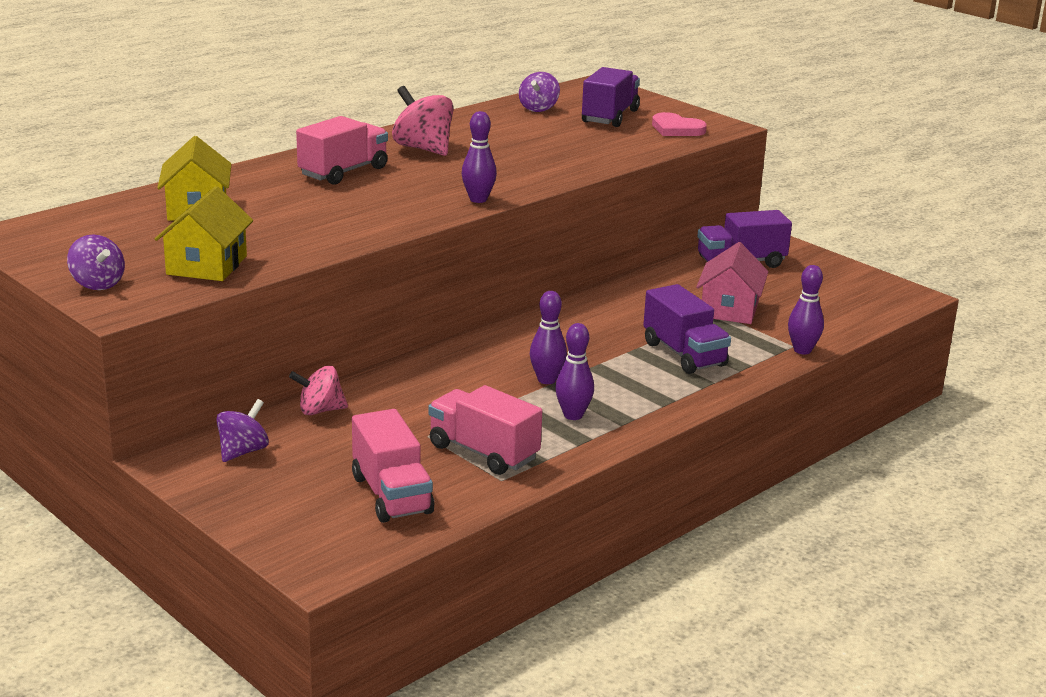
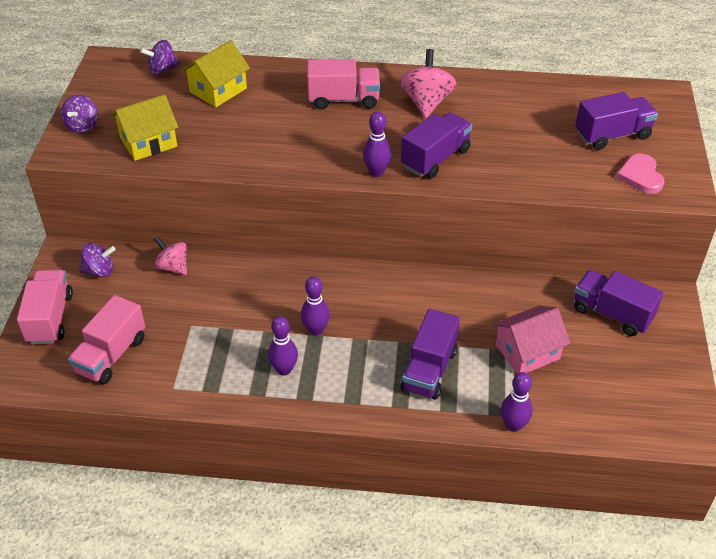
camera: 50 degrees right, 20 degrees up
(483, 452) = (196, 360): pink truck -> pink truck (50, 318)
(508, 175) = (435, 158): none -> purple truck
(538, 108) = (574, 100): purple spinning top -> purple spinning top (162, 69)

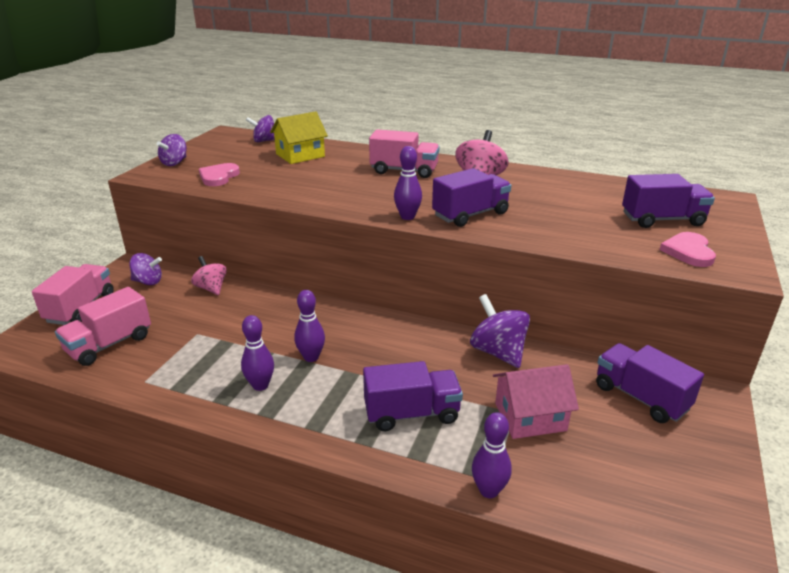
camera: 15 degrees right, 15 degrees down
(148, 142) = (218, 177): yellow house -> pink heart
(429, 370) = (412, 413): purple truck -> purple truck turned 135 degrees counterclockwise
(482, 290) = (498, 352): none -> purple spinning top

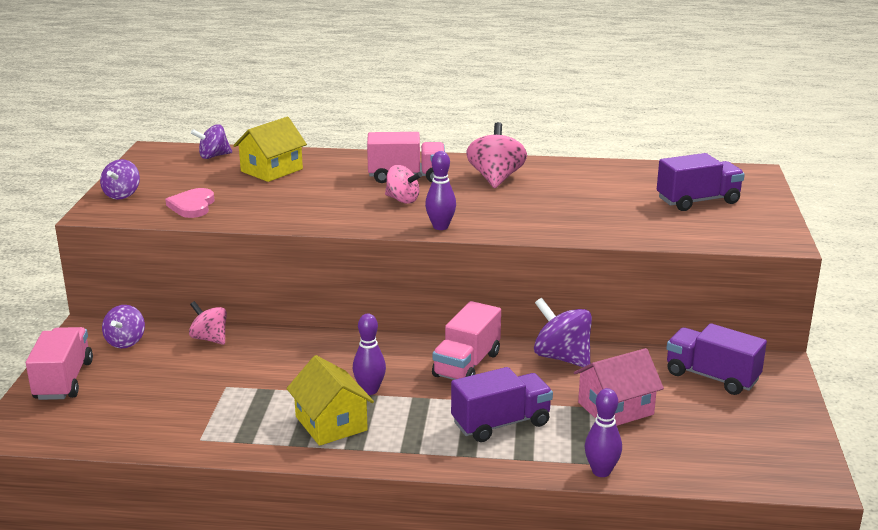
camera: 15 degrees left, 5 degrees down
(109, 344) = (130, 411): pink truck -> pink truck (466, 365)
(148, 282) = (126, 342): purple spinning top -> purple spinning top turned 105 degrees clockwise
(260, 385) = (331, 423): purple bowling pin -> yellow house
(389, 190) = (402, 200): none -> pink spinning top
(470, 215) = (505, 217): purple truck -> none
(688, 252) = (731, 229): pink heart -> none

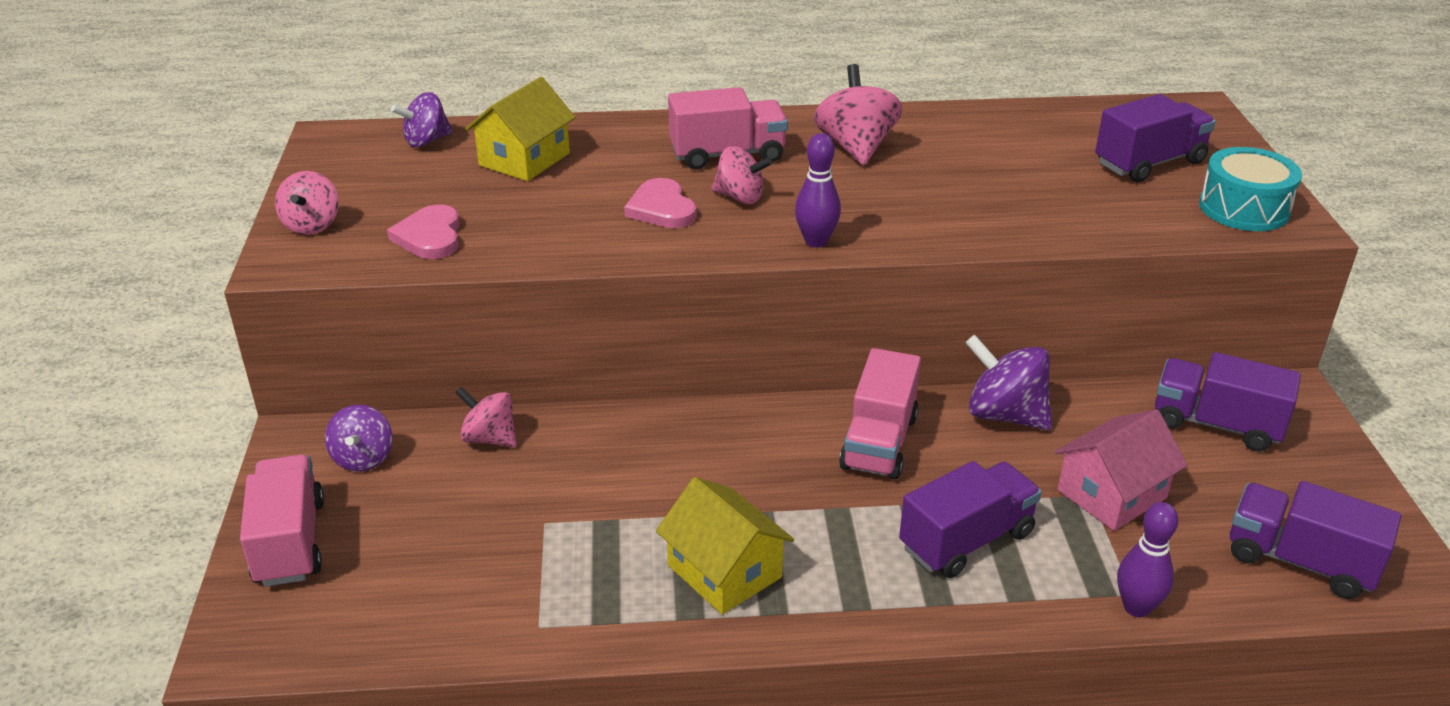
camera: 10 degrees left, 10 degrees up
(122, 195) = (312, 225): purple spinning top -> pink spinning top
(347, 202) = (661, 208): none -> pink heart
(370, 390) = (758, 504): purple bowling pin -> none
(731, 458) = (1299, 561): none -> purple truck
(750, 231) = (1244, 208): none -> turquoise drum

